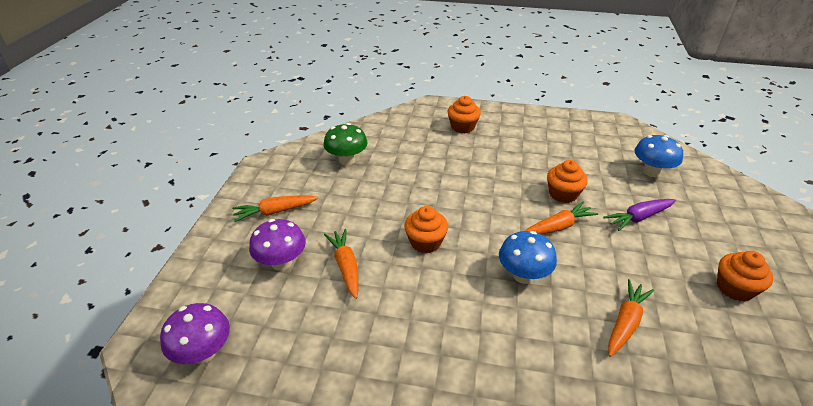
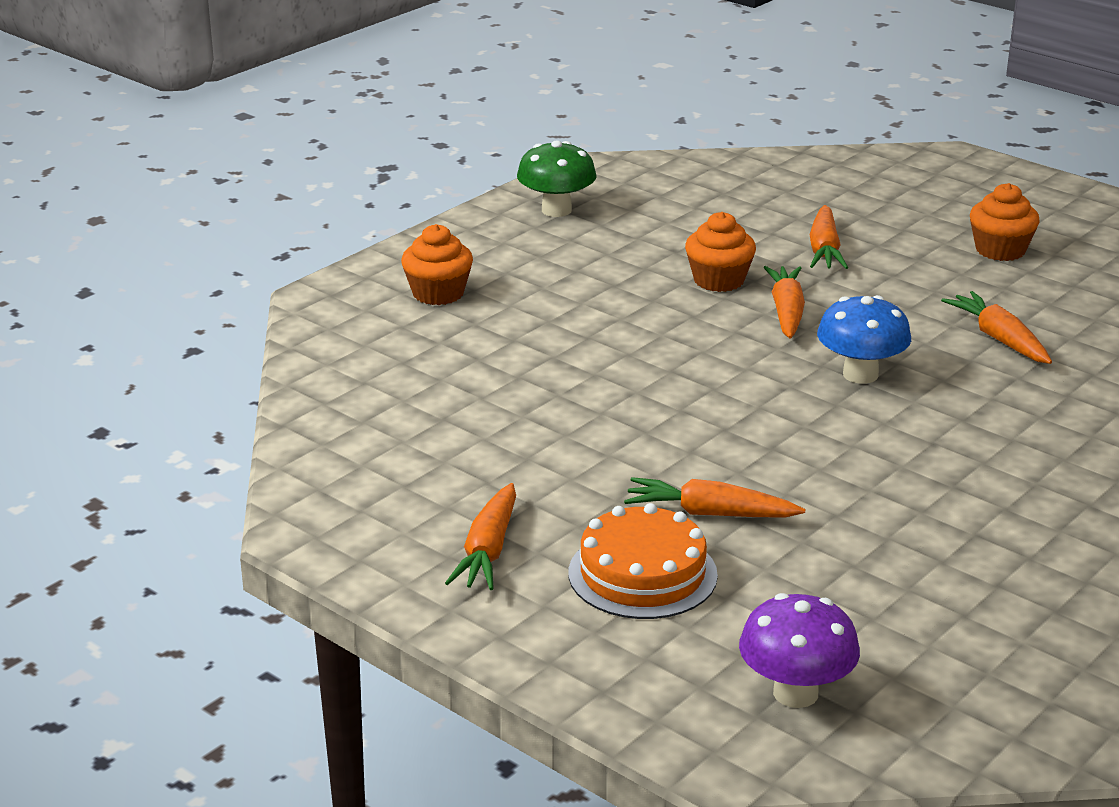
camera: 60 degrees left, 10 degrees down
(281, 262) = (642, 574): purple mushroom -> orange cake
(347, 160) = (406, 435): green mushroom -> green mushroom (556, 210)
(425, 242) = (718, 427): orange cupcake -> none
(639, 218) = (824, 250): purple carrot -> orange carrot
(651, 172) = (738, 199): blue mushroom -> none

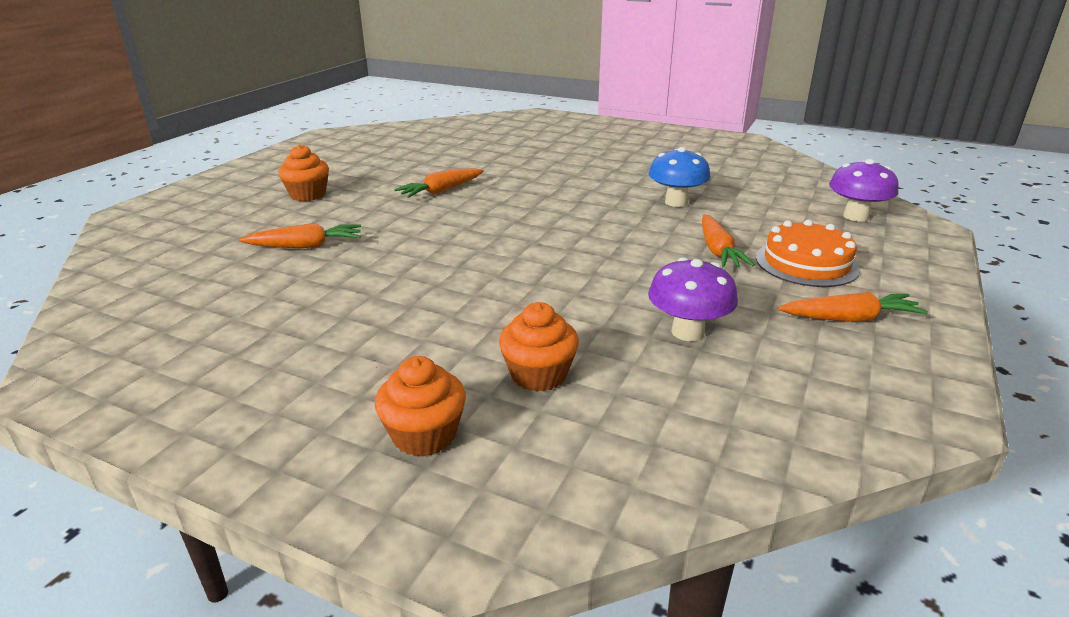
camera: 105 degrees left, 0 degrees up
(518, 438) = (687, 332): none -> purple mushroom
(556, 210) = (188, 389): green mushroom -> none
(719, 280) = (367, 281): orange cupcake -> orange cupcake (538, 375)
(786, 312) = (421, 251): orange carrot -> none
(860, 374) = (507, 223): blue mushroom -> blue mushroom (676, 202)

